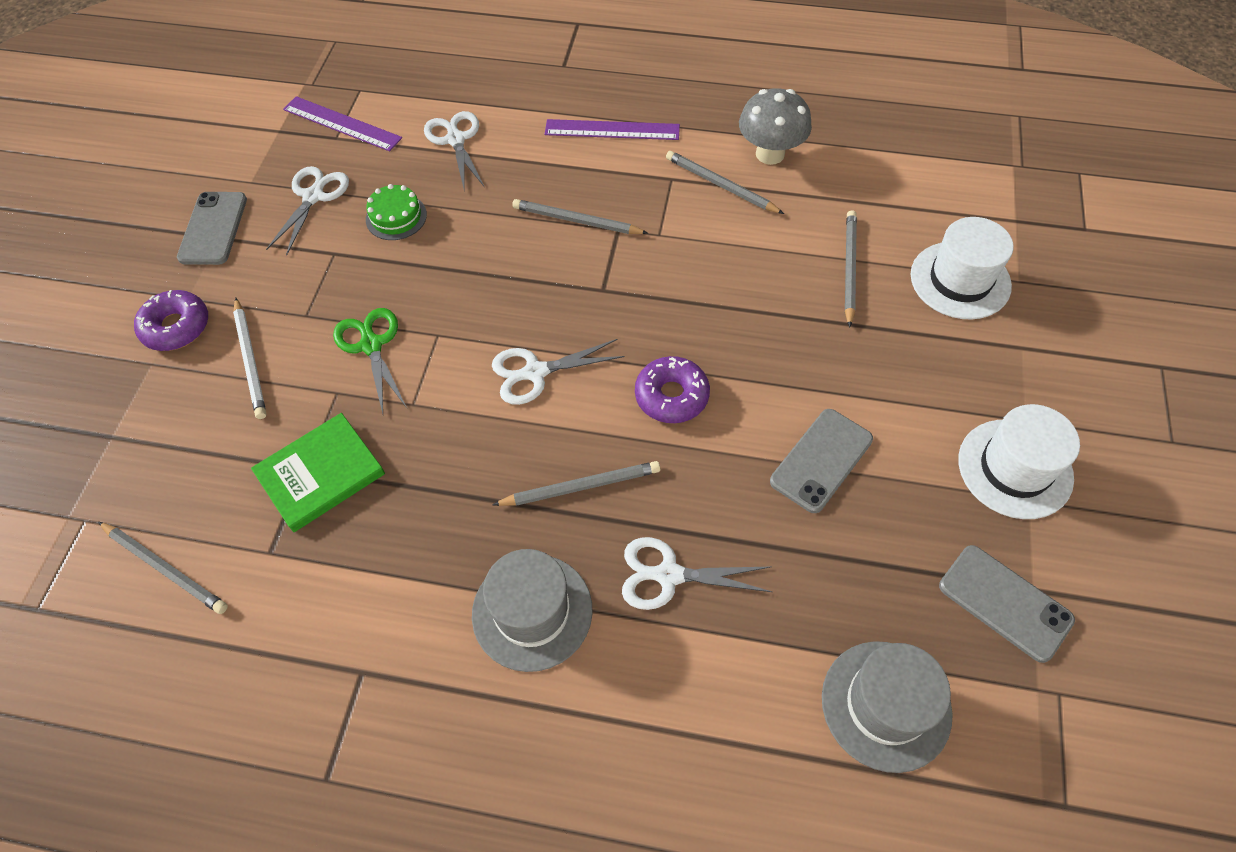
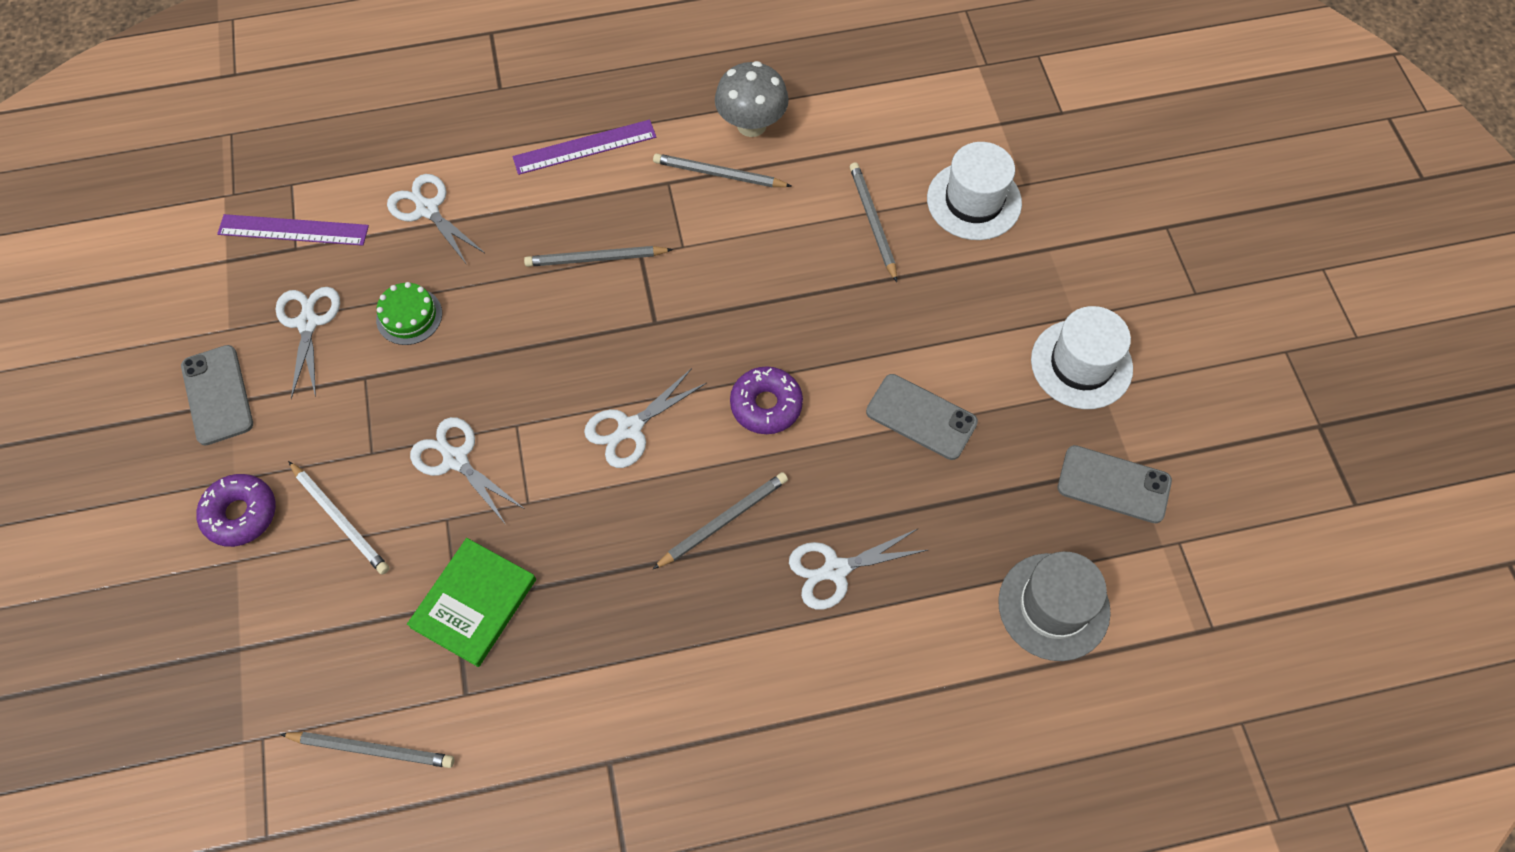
camera: 25 degrees left, 5 degrees up
(371, 345) = (456, 459): green scissors -> white scissors
(532, 611) = (733, 649): grey hat -> none
(821, 460) = (921, 417): grey phone -> grey phone turned 75 degrees counterclockwise

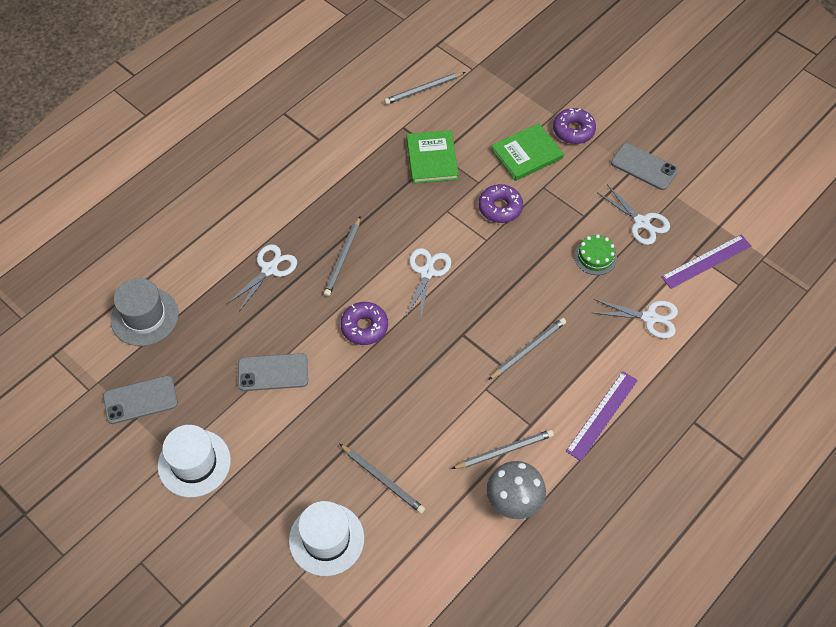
camera: 145 degrees right, 5 degrees down
(340, 519) = (527, 154): white pencil -> green book
(456, 459) = (500, 208): white scissors -> purple donut

